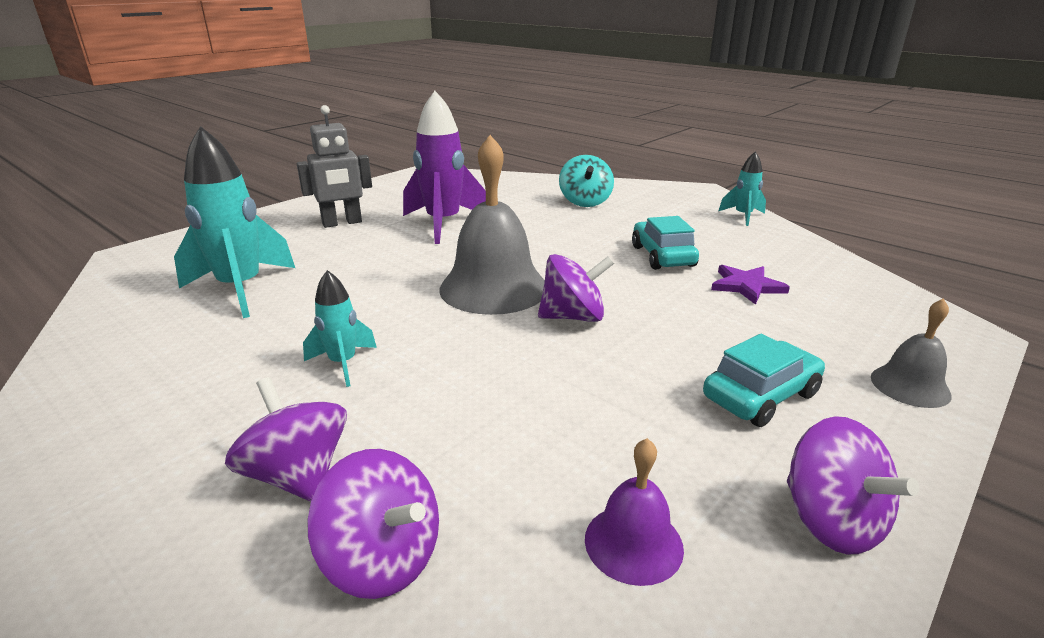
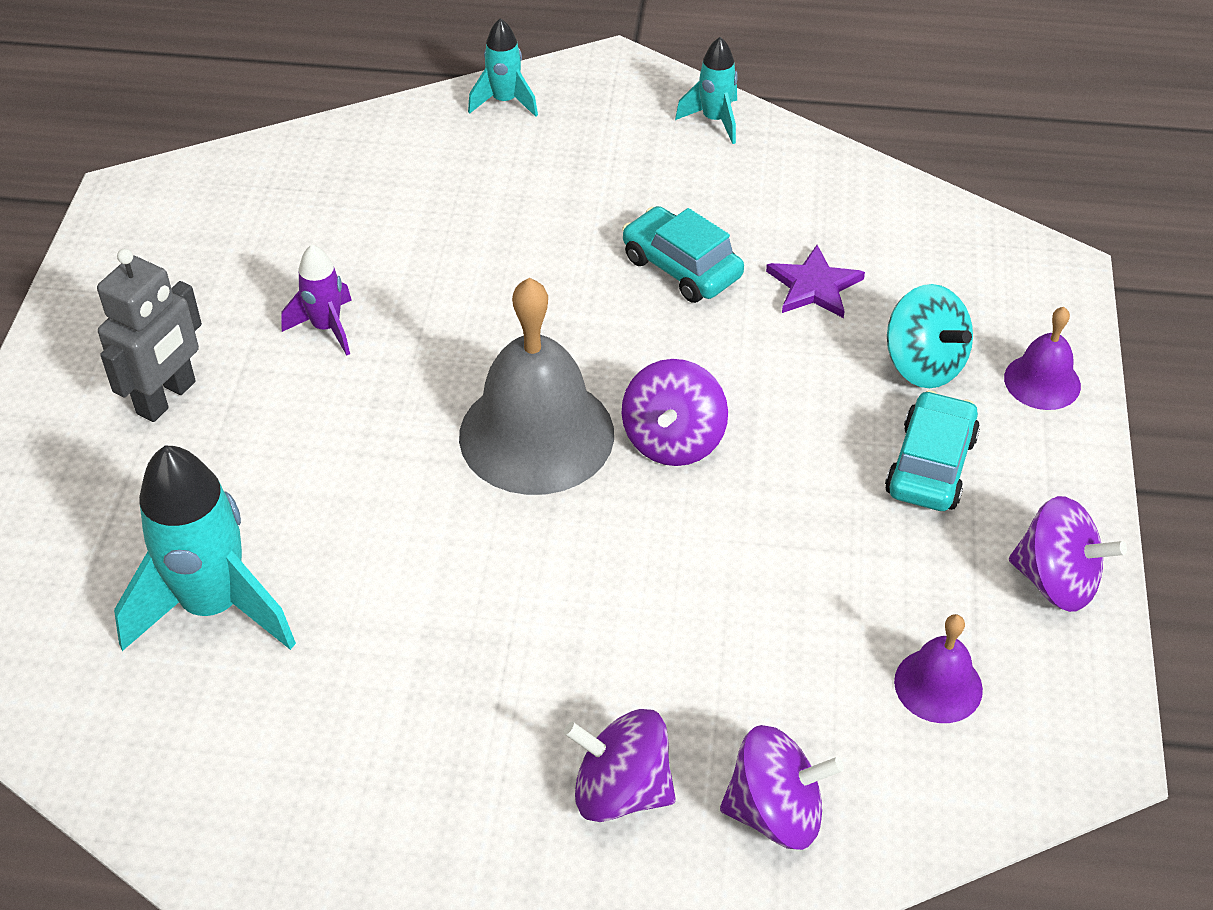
camera: 35 degrees left, 20 degrees up
(343, 364) = (502, 647): turquoise rocket -> turquoise rocket (505, 102)
(443, 224) = (326, 328): purple rocket -> purple rocket, size x0.53
(573, 317) = (673, 440): purple spinning top -> purple spinning top turned 150 degrees clockwise
(585, 202) = (477, 174): turquoise spinning top -> turquoise spinning top (923, 364)
(910, 386) = (1042, 381): grey bell -> purple bell

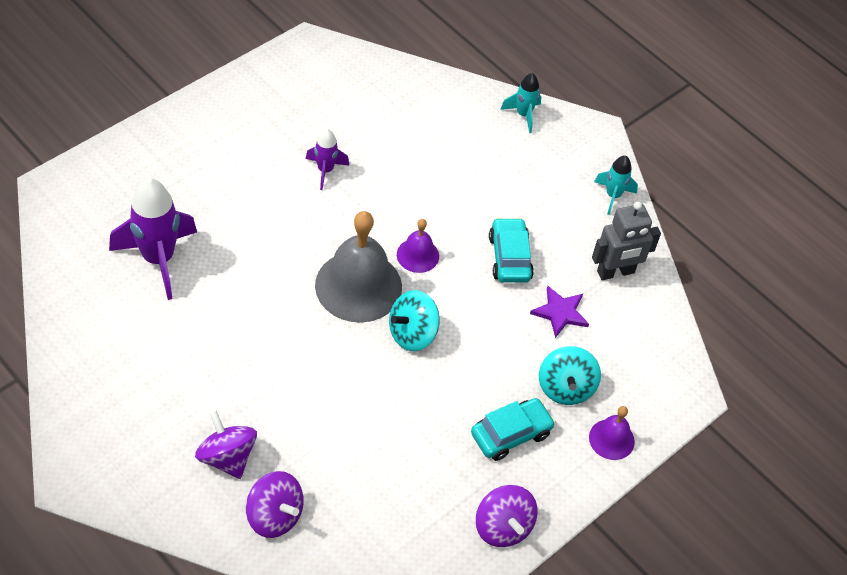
camera: 35 degrees right, 5 degrees up
(167, 398) = (230, 155): grey robot -> grey robot (615, 272)
(214, 606) = (158, 259): turquoise rocket -> purple rocket
(673, 440) = (412, 334): purple spinning top -> turquoise spinning top
(938, 685) = (398, 525): purple bell -> purple bell (417, 255)

